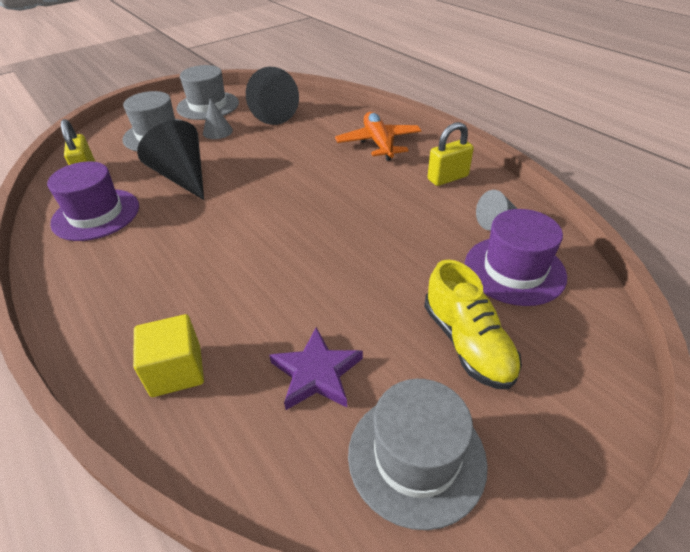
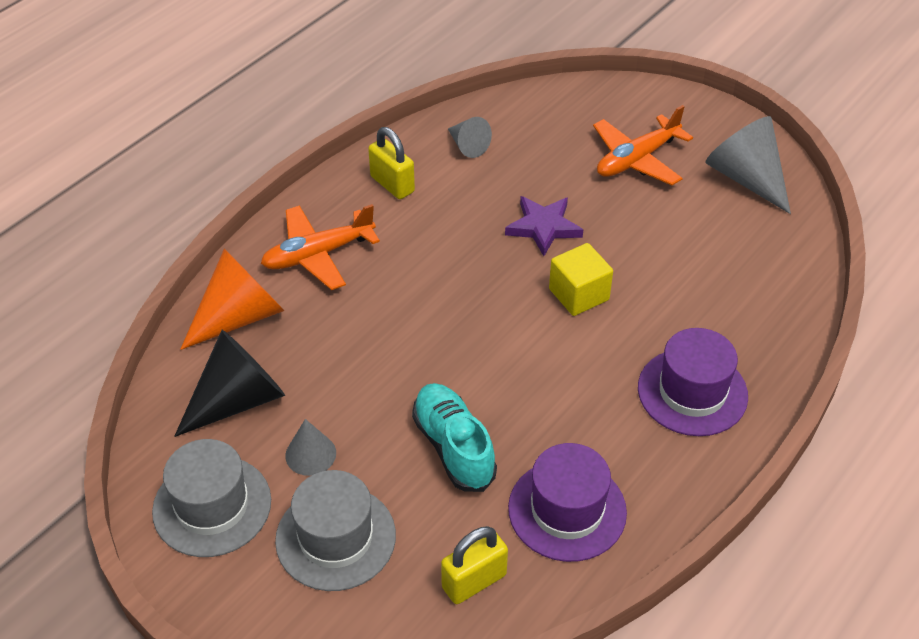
camera: 105 degrees left, 5 degrees up
(176, 371) = (747, 327): yellow cube -> yellow cube (578, 294)
(183, 177) = (453, 447): black cone -> turquoise shoe
(316, 373) = (706, 239): purple star -> purple star (543, 227)
(334, 116) = (240, 316): none -> orange cone
(416, 457) = (746, 178): grey hat -> grey cone
(467, 343) = (637, 159): yellow shoe -> orange plane
(514, 270) = (538, 134): purple hat -> purple hat (692, 392)

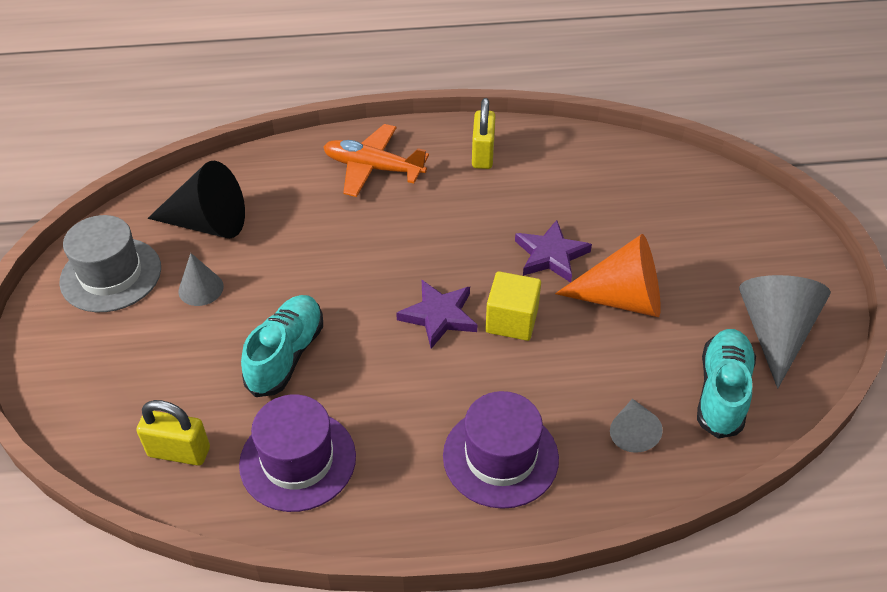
camera: 45 degrees right, 0 degrees up
(240, 316) = (277, 174): orange cone -> orange cone (621, 299)
(335, 538) = (144, 351): grey hat -> none
(467, 146) = (572, 162): grey cone -> grey cone (632, 432)
(525, 330) = (439, 316): none -> purple star
(637, 159) = (695, 256): orange plane -> none
(764, 241) = (722, 392): none -> turquoise shoe

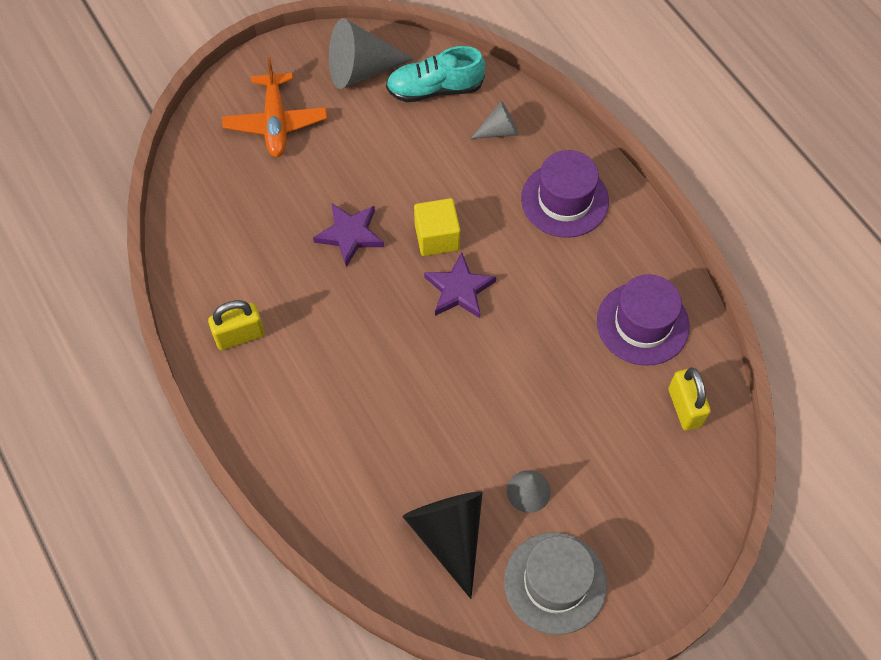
camera: 115 degrees left, 15 degrees up
(286, 355) = (559, 381): turquoise shoe -> none
(373, 168) = (302, 424): orange plane -> orange plane (275, 122)
(621, 299) = (375, 171): orange cone -> none

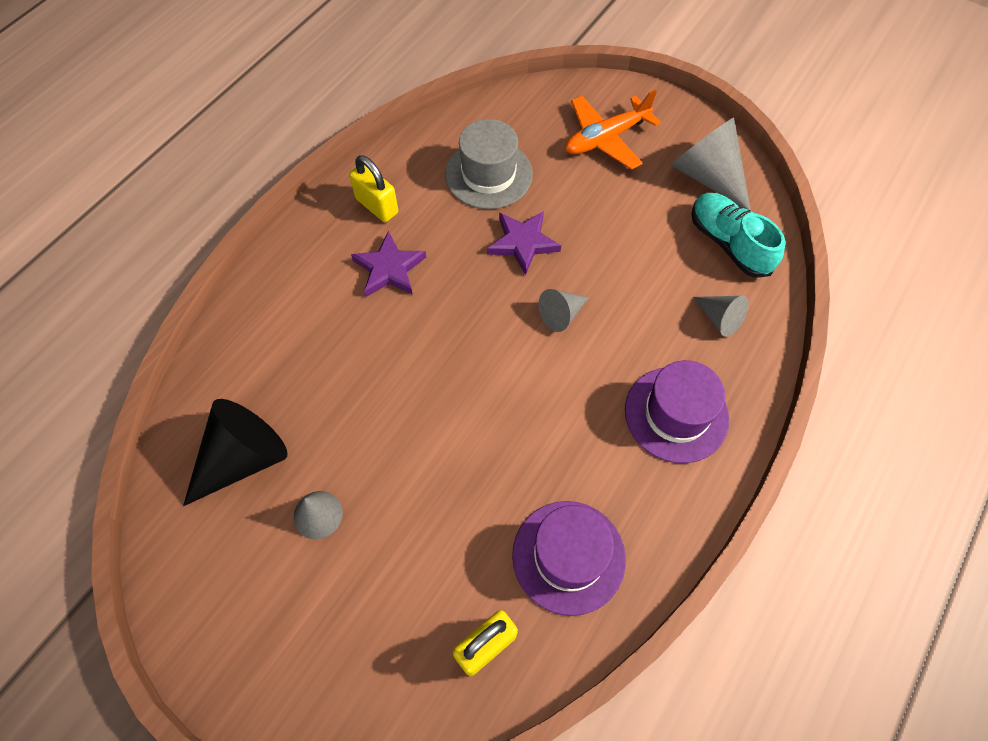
camera: 65 degrees right, 0 degrees up
(437, 237) = (561, 314): yellow cube -> grey cone
(459, 289) = (514, 358): purple star -> purple star (389, 269)
(555, 582) = (225, 582): grey hat -> grey hat (488, 174)

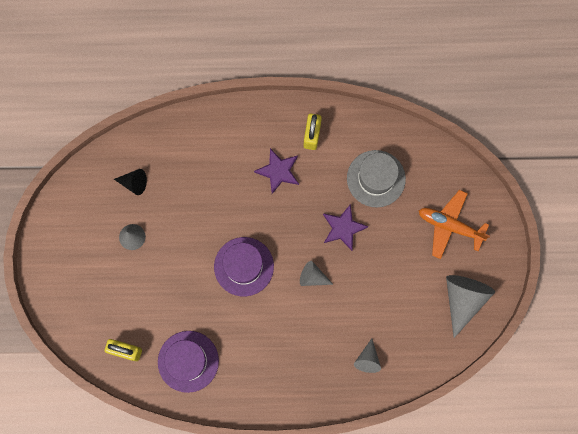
camera: 55 degrees right, 15 degrees up
(243, 458) = (134, 183): black cone -> black cone, size x0.55
(676, 414) = (295, 368): purple hat -> purple hat (244, 266)
(729, 243) = (422, 338): turquoise shoe -> none

